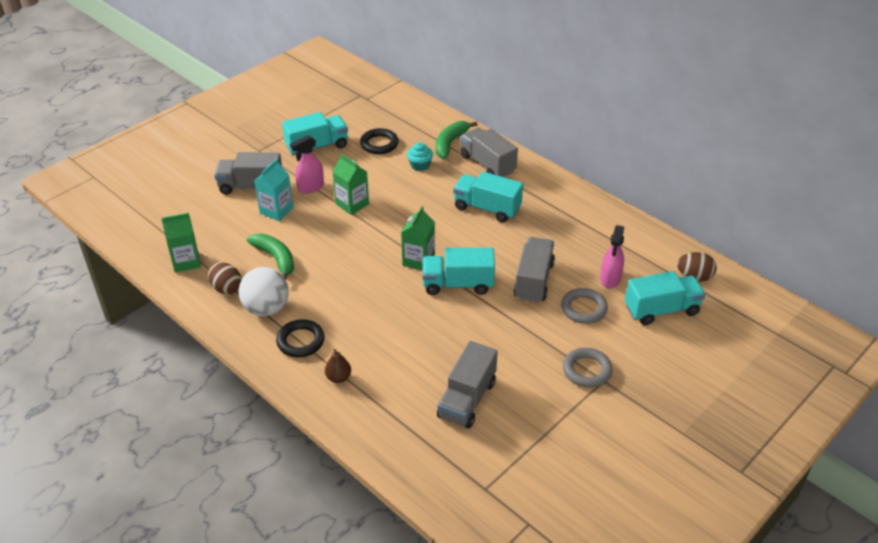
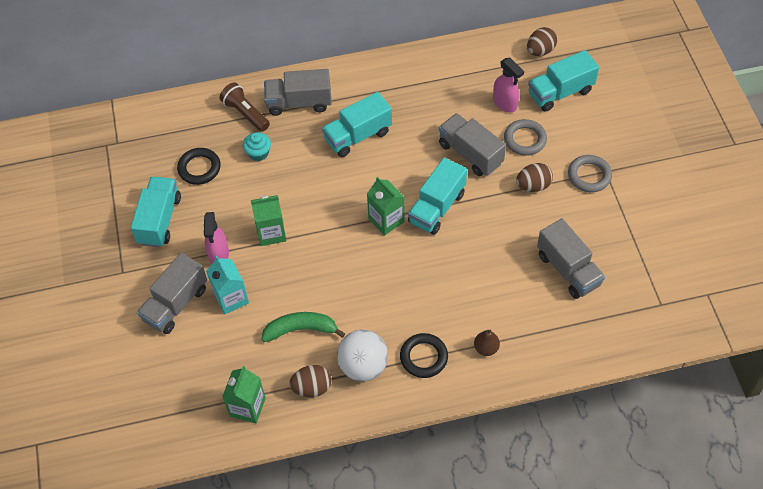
camera: 55 degrees left, 15 degrees up
(450, 143) = (245, 113): green banana -> brown flashlight
(538, 336) = (533, 186): none -> brown egg
(661, 310) = (560, 92): turquoise truck -> turquoise truck turned 135 degrees counterclockwise

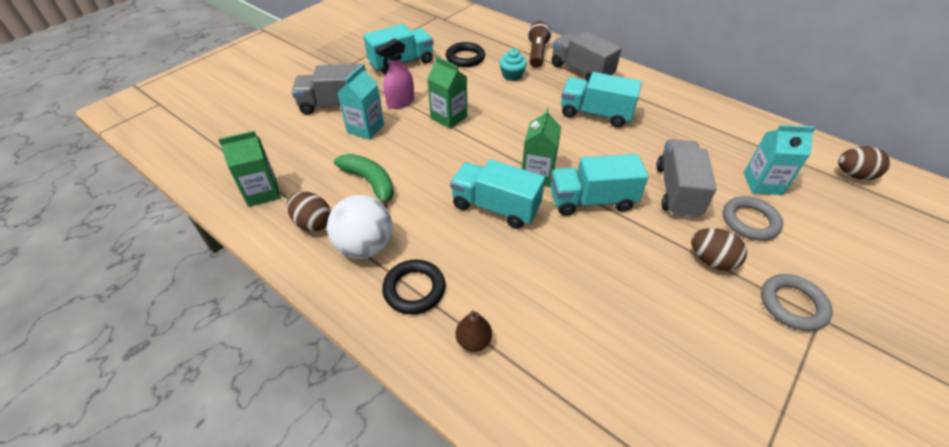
camera: 50 degrees right, 10 degrees down
(505, 103) = (762, 183): pink spray bottle -> turquoise carton
(560, 92) = (840, 217): turquoise truck -> turquoise truck (495, 207)
(568, 270) = (655, 362): grey truck -> none

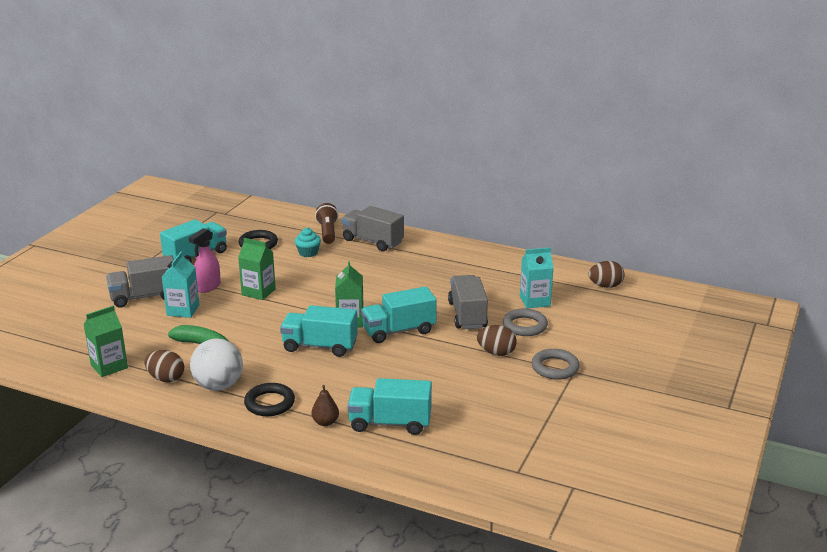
camera: 15 degrees left, 20 degrees down
(595, 114) = (392, 272): turquoise truck -> turquoise truck (390, 423)

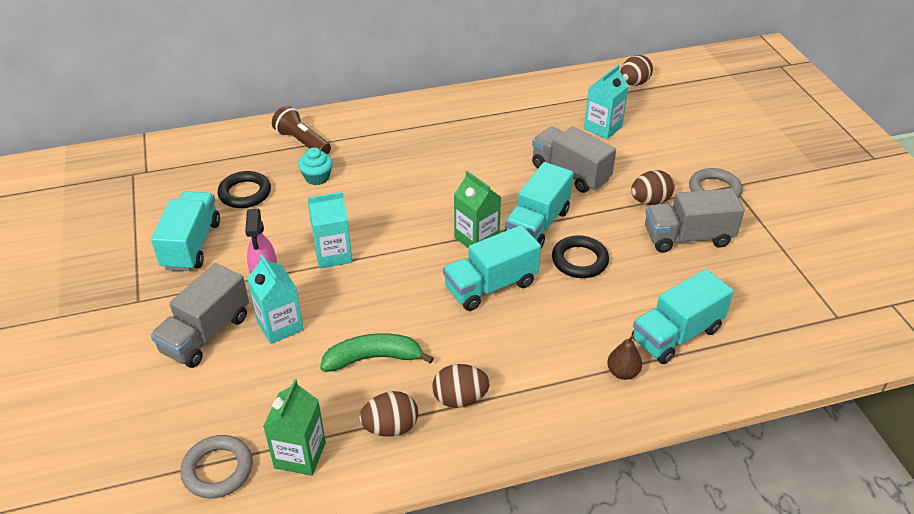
camera: 40 degrees left, 15 degrees up
(218, 386) = (460, 399): white ball -> brown egg
(258, 292) = (333, 255): green carton -> turquoise carton
(269, 403) = (541, 386): black ring -> black ring (579, 260)
(372, 241) = (365, 131): grey truck -> grey truck (687, 237)
(525, 326) = (631, 159): grey ring -> grey ring (218, 470)

